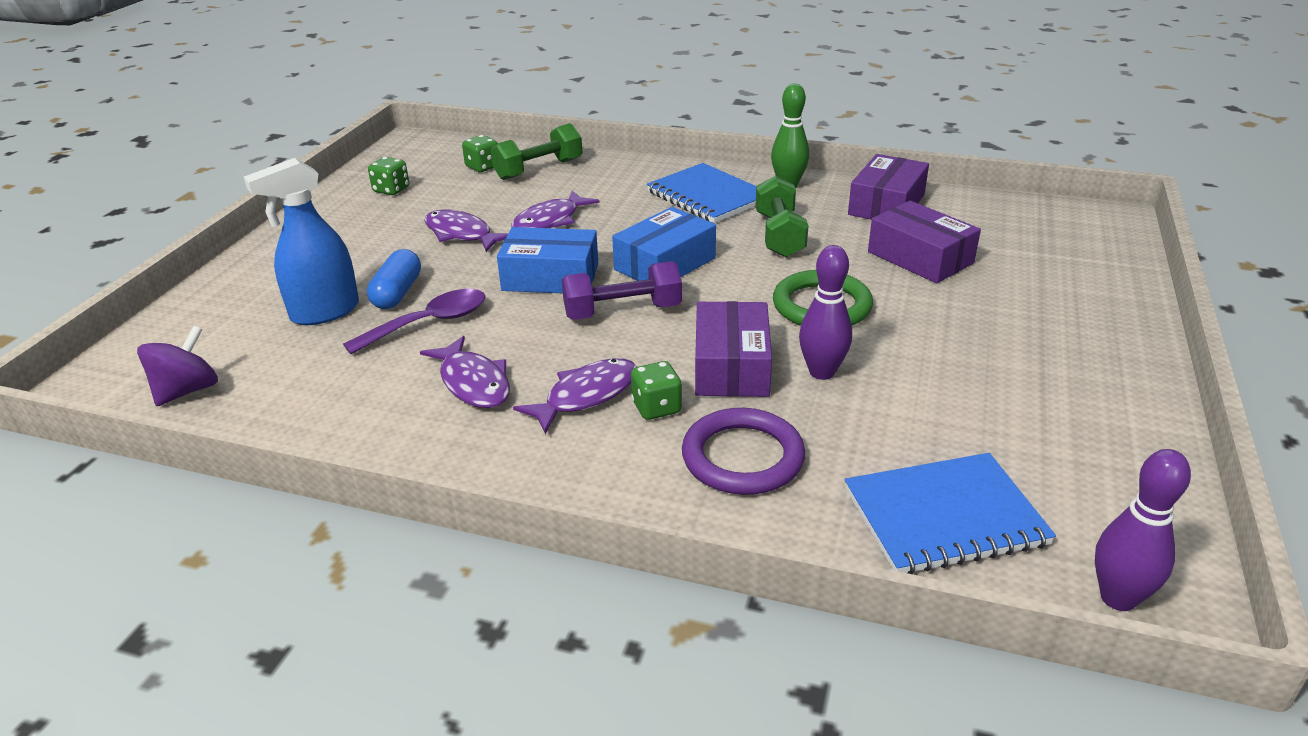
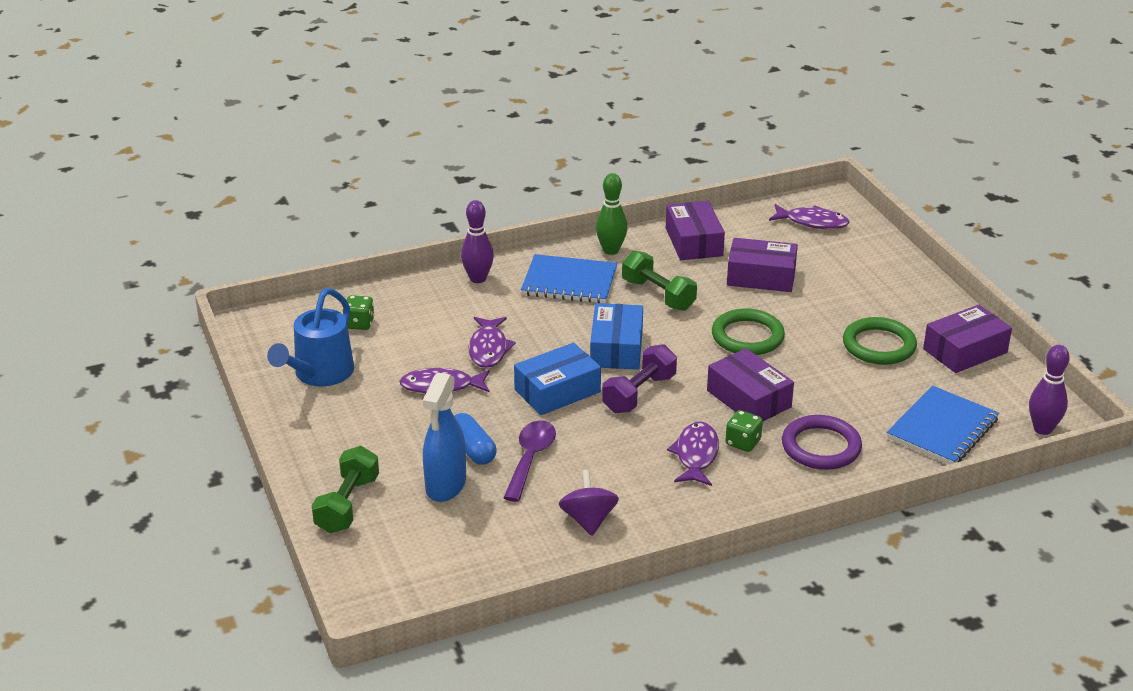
camera: 40 degrees left, 0 degrees up
(187, 391) = (450, 575): purple spinning top -> purple spinning top (588, 520)
(391, 190) = (319, 374): green dice -> blue watering can
(473, 383) = (621, 480): purple fish -> purple fish (812, 222)
(539, 169) = (408, 308): green dumbbell -> green dumbbell (347, 505)
(822, 372) = (799, 379): purple bowling pin -> purple bowling pin (478, 279)
(980, 378) = (879, 345): none -> green ring
(1105, 435) = (965, 351): none -> purple box

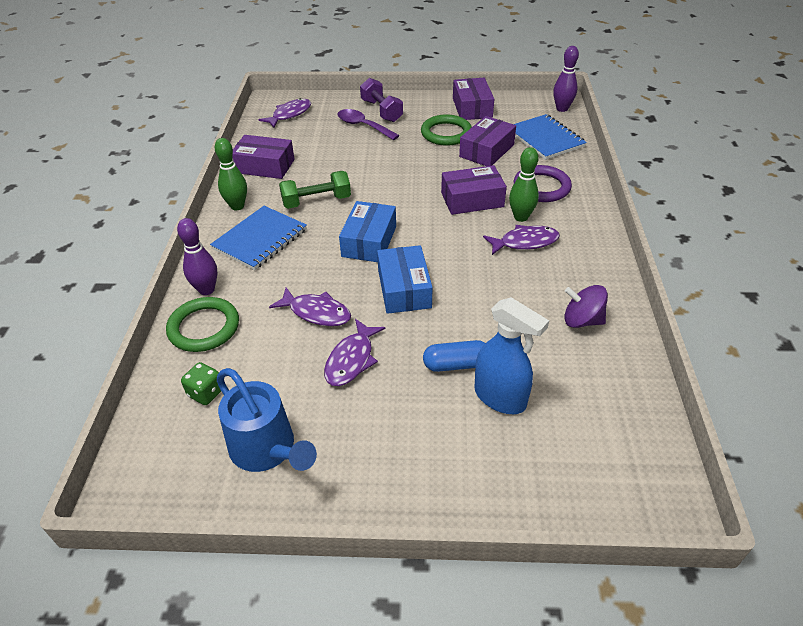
camera: 65 degrees left, 10 degrees up
(347, 505) = (499, 484): green dumbbell -> none
(530, 459) = (488, 331): purple spoon -> purple spoon (363, 126)
(616, 348) = (369, 241): blue box -> blue box turned 75 degrees clockwise
(639, 394) = (435, 247): purple dumbbell -> purple dumbbell (381, 111)
(696, 455) = (525, 242): purple fish -> purple fish turned 135 degrees clockwise
(743, 442) = (521, 217): green dice -> green bowling pin
(747, 336) = (399, 178): green ring -> green ring (204, 327)
(761, 276) = (333, 152): purple box -> purple box (486, 151)

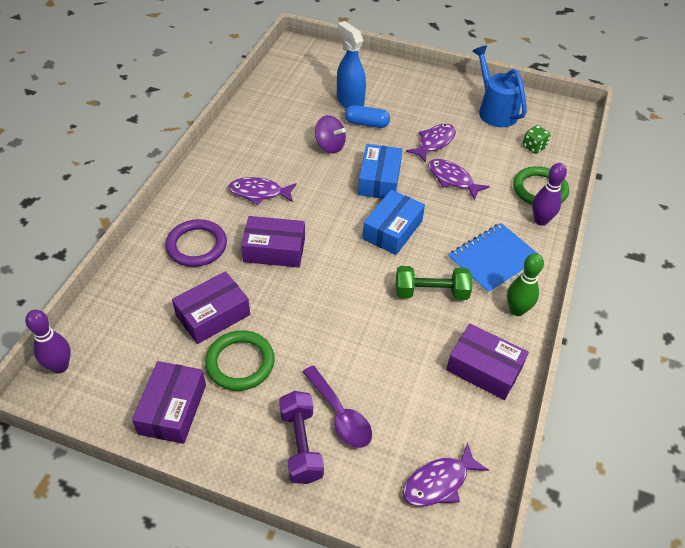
camera: 165 degrees left, 5 degrees up
(521, 217) = (243, 217): green bowling pin -> none
(545, 139) = (132, 314): blue notebook -> none
(582, 320) = (266, 127): purple spinning top -> purple spinning top (330, 146)

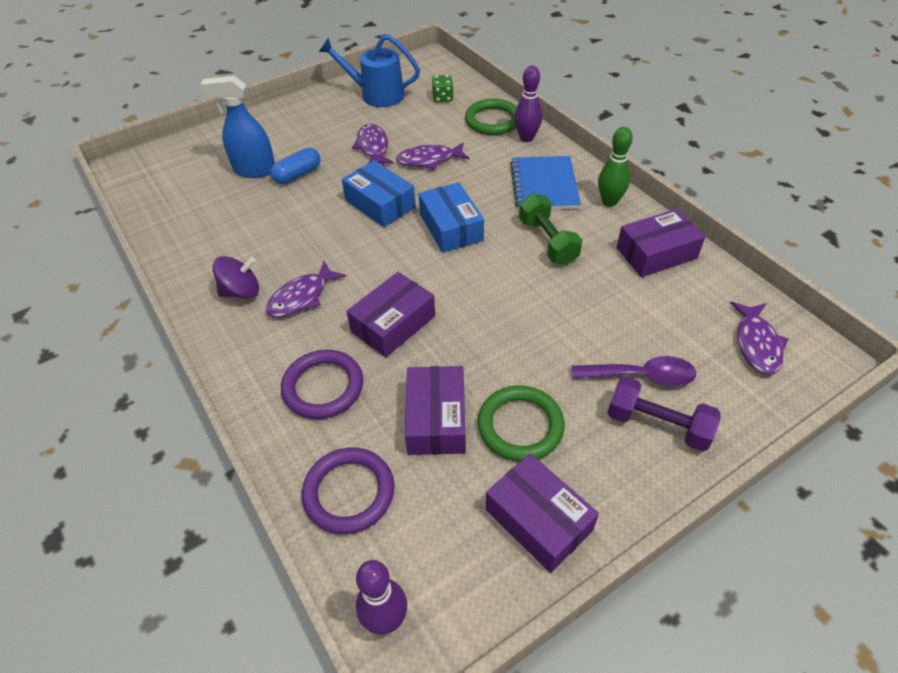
camera: 50 degrees left, 0 degrees up
(130, 302) = (349, 492): none -> purple ring
(330, 146) = (297, 213): purple spinning top -> purple spinning top (241, 292)
(431, 292) = (547, 241): green dumbbell -> green dumbbell turned 60 degrees counterclockwise

